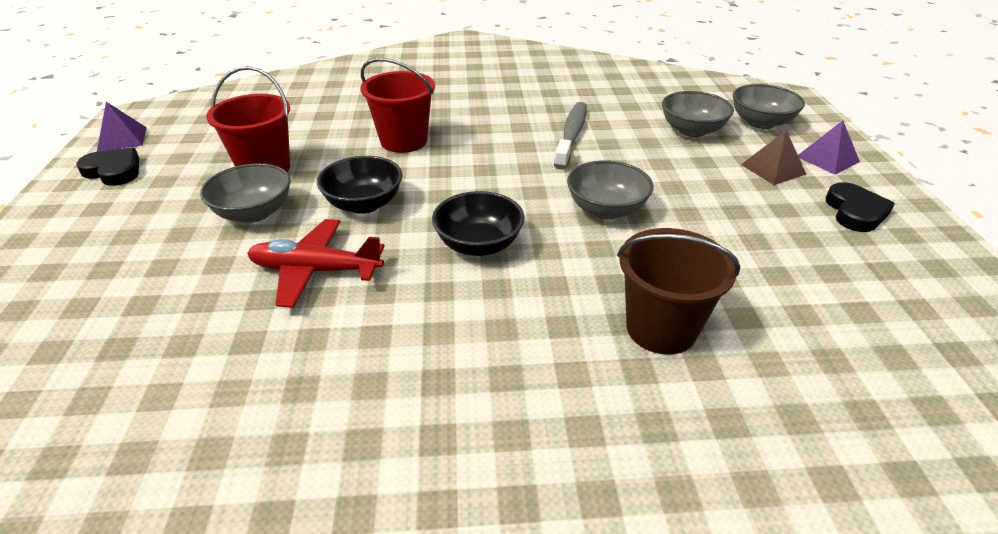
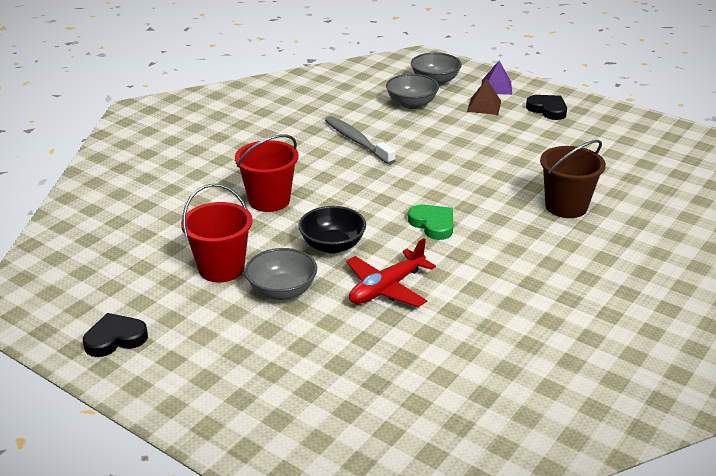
camera: 50 degrees left, 5 degrees down
(122, 139) = (55, 322): purple pyramid -> none
(479, 245) = (433, 224): black bowl -> green heart
(606, 209) = (453, 171): grey bowl -> none

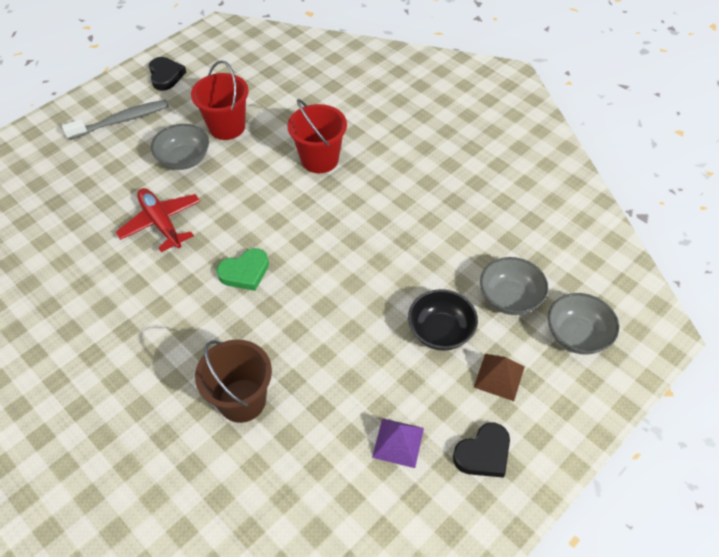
camera: 100 degrees right, 20 degrees up
(332, 245) = (235, 195): black bowl -> black bowl (440, 332)
(357, 141) = (422, 234): grey toothbrush -> grey toothbrush (121, 121)
(496, 87) = (557, 406): purple pyramid -> purple pyramid (398, 442)

